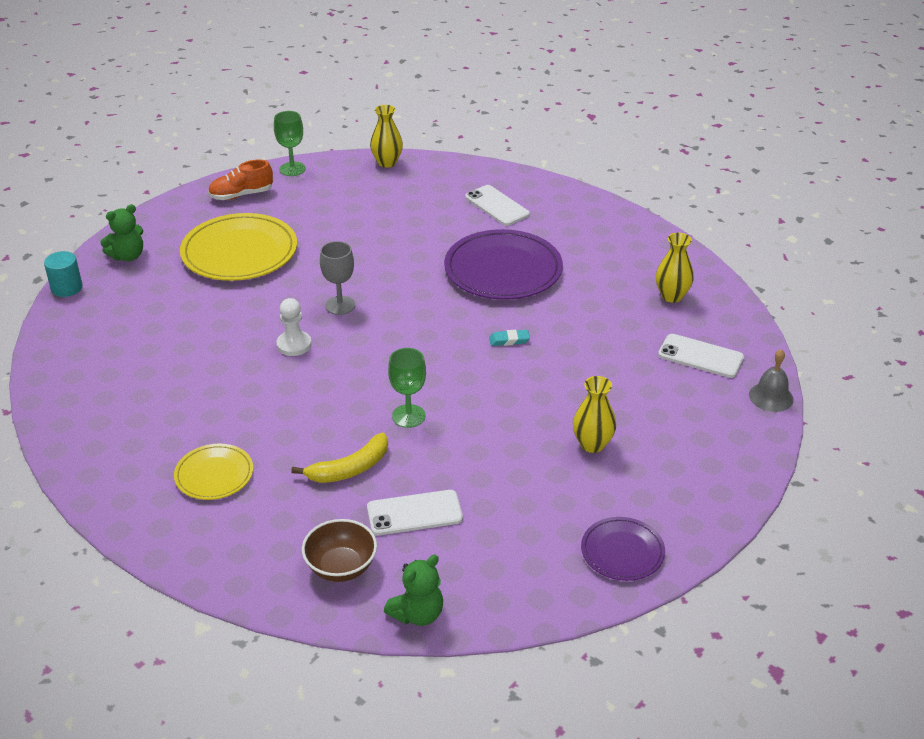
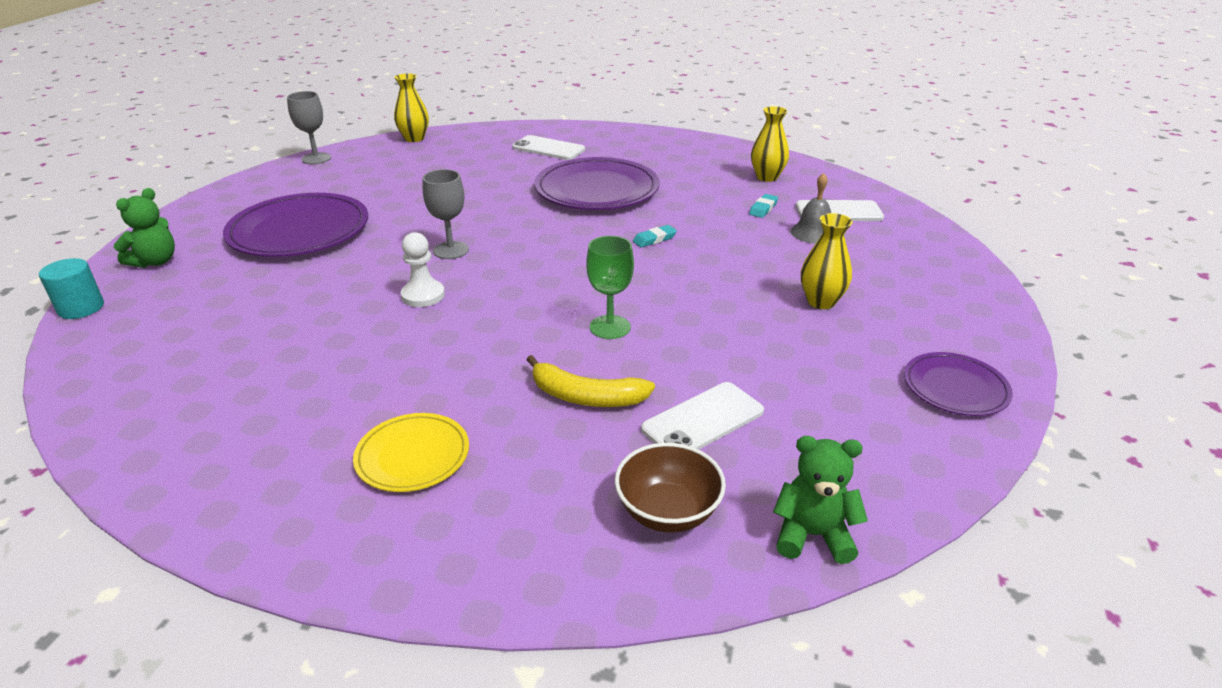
camera: 25 degrees left, 5 degrees down
(239, 252) = (299, 231): yellow plate -> purple plate
(241, 195) = (270, 186): orange shoe -> none
(292, 169) = (316, 158): green goblet -> grey goblet
(350, 468) = (586, 397): yellow banana -> yellow banana turned 75 degrees clockwise
(417, 614) = (812, 535): green teddy bear -> green teddy bear turned 105 degrees counterclockwise
(633, 333) = (763, 208): none -> turquoise eraser
(771, 397) = (929, 226): grey bell -> grey bell (813, 233)

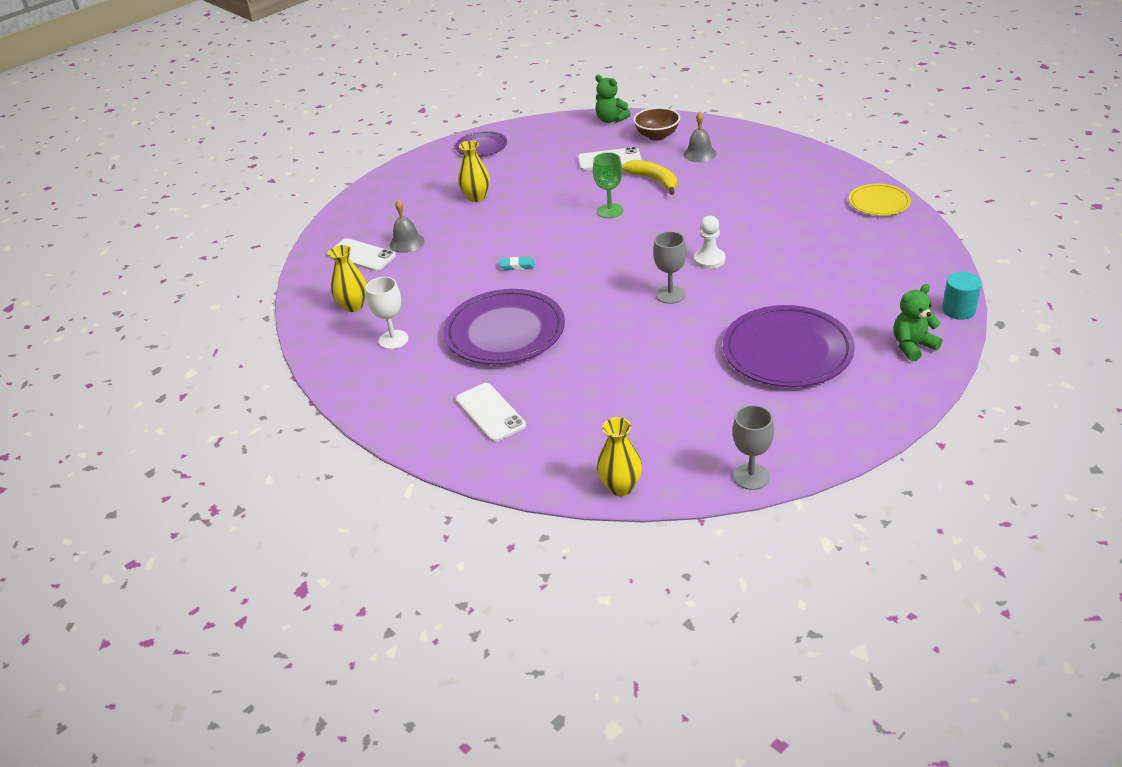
camera: 145 degrees left, 5 degrees up
(412, 456) = (752, 175): yellow plate -> yellow plate (879, 203)
(543, 483) = (699, 154): none -> grey bell
(690, 166) = (393, 340): none -> white goblet
(763, 208) = (406, 273): turquoise eraser -> none

